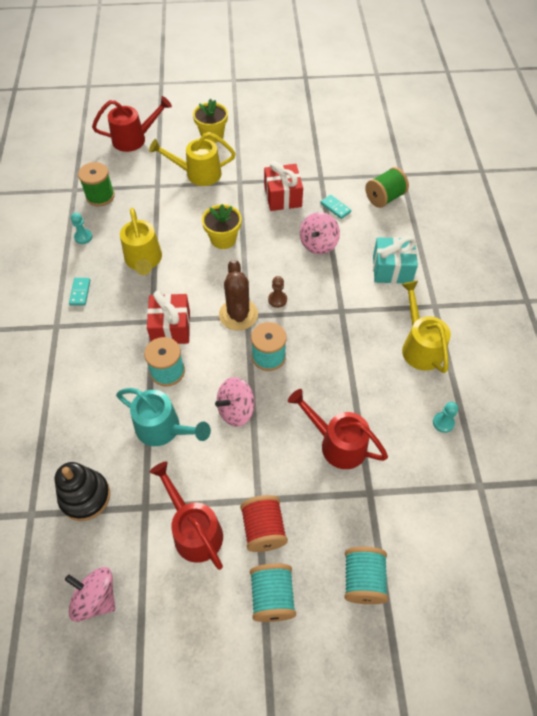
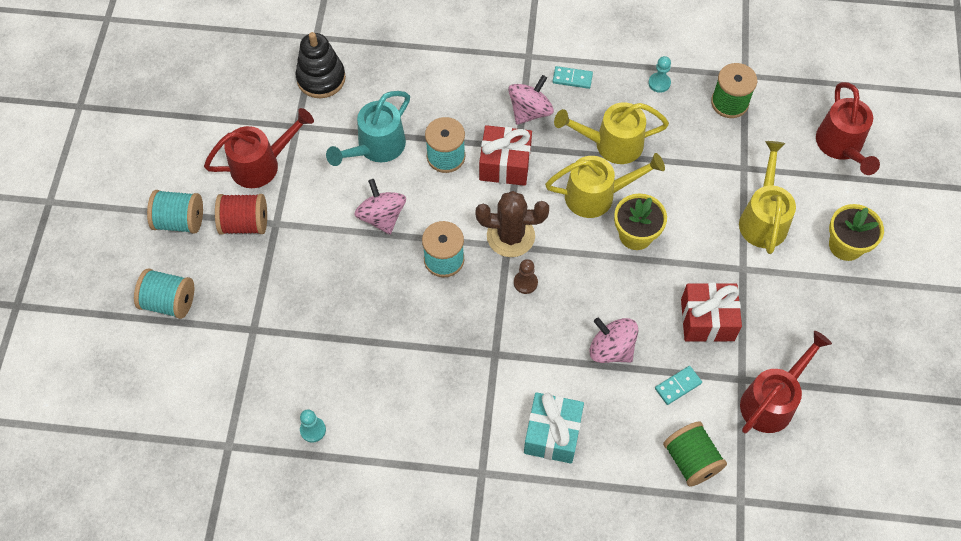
camera: 100 degrees right, 5 degrees up
(96, 598) = (224, 84): pink spinning top -> pink spinning top (530, 111)
(337, 443) = (317, 309): red watering can -> red watering can (772, 401)
(420, 346) = (423, 434): yellow watering can -> yellow watering can (597, 196)

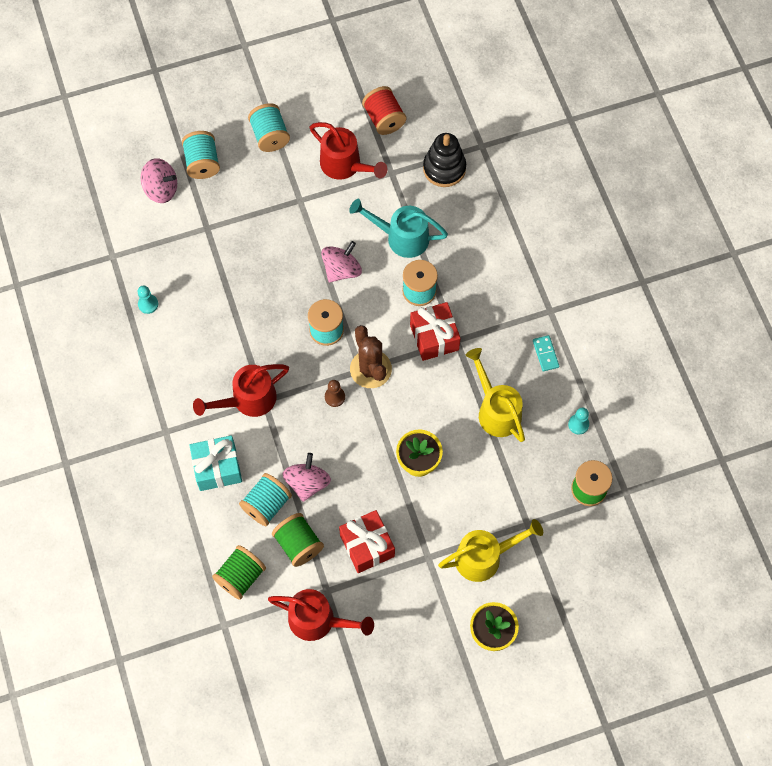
camera: 65 degrees right, 5 degrees up
(245, 223) = (289, 179): red spool -> red spool (384, 119)
(530, 111) = (495, 335): pink spinning top -> pink spinning top (161, 189)
(597, 196) = (440, 419): yellow watering can -> none
(618, 400) = (266, 504): none -> turquoise spool
(678, 386) = (298, 544): turquoise domino -> green spool
(841, 146) = (592, 598): red watering can -> red watering can (248, 400)

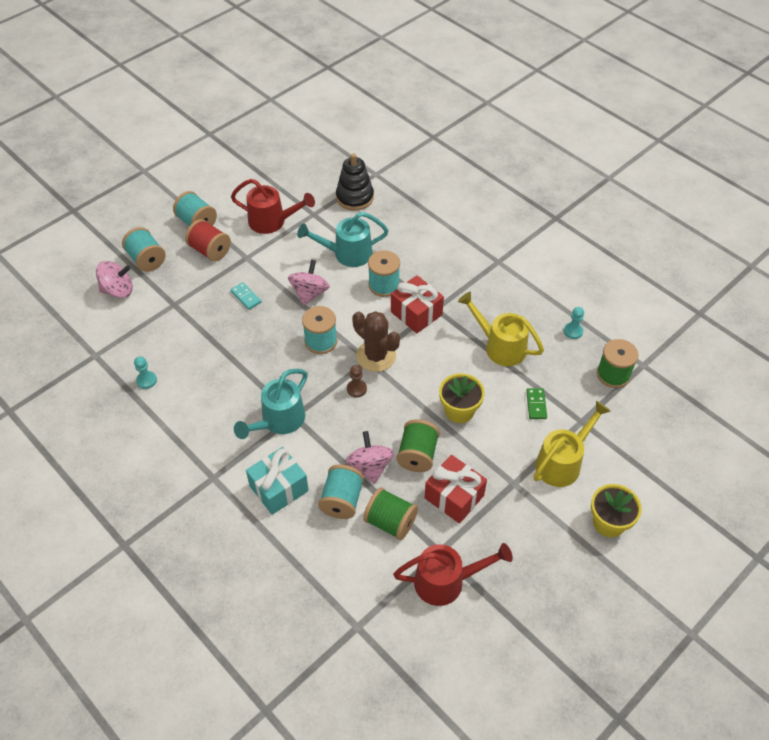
camera: 25 degrees left, 15 degrees down
(240, 576) = (350, 574): green spool -> green spool (417, 455)
(248, 400) = (278, 421): red watering can -> turquoise watering can
(384, 119) = (287, 182): red spool -> red spool (210, 250)
(494, 488) = (536, 404): none -> green domino
(545, 354) = (514, 292): turquoise domino -> turquoise domino (246, 297)

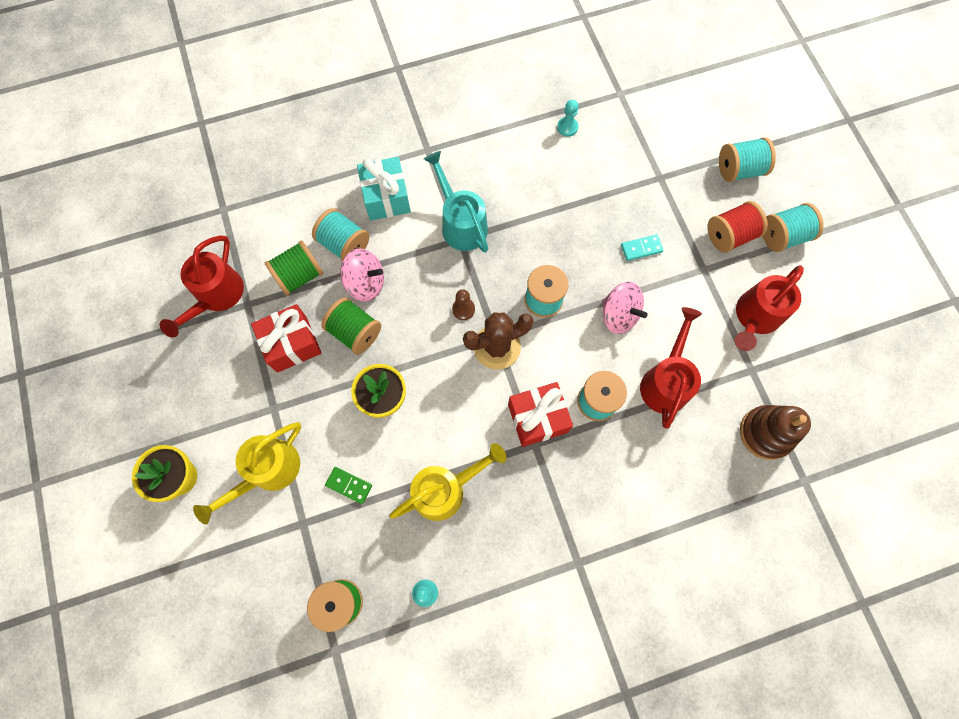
camera: 115 degrees right, 20 degrees up
(118, 290) = (702, 132): pink spinning top -> none
(347, 254) = (666, 381): turquoise watering can -> red watering can
(355, 197) = (765, 433): black stacking toy -> brown stacking toy
(562, 462) = (267, 472): yellow watering can -> yellow watering can turned 60 degrees clockwise

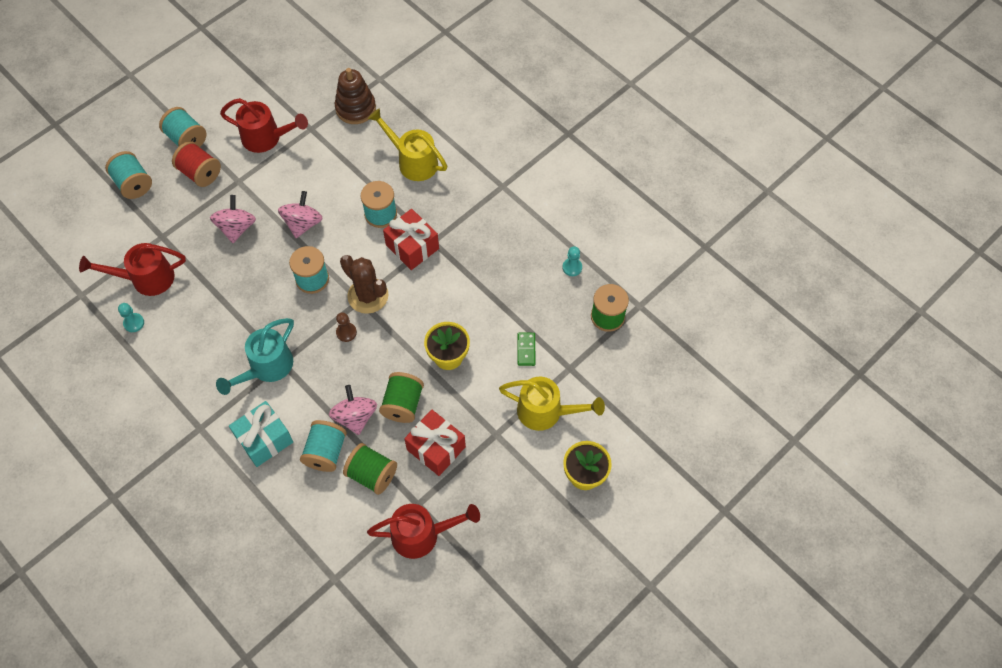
camera: 115 degrees left, 10 degrees down
(446, 489) = (495, 284): yellow watering can -> yellow watering can (413, 161)
(641, 248) = (236, 228): turquoise domino -> pink spinning top
(666, 381) = (344, 177): red watering can -> red watering can (145, 278)

